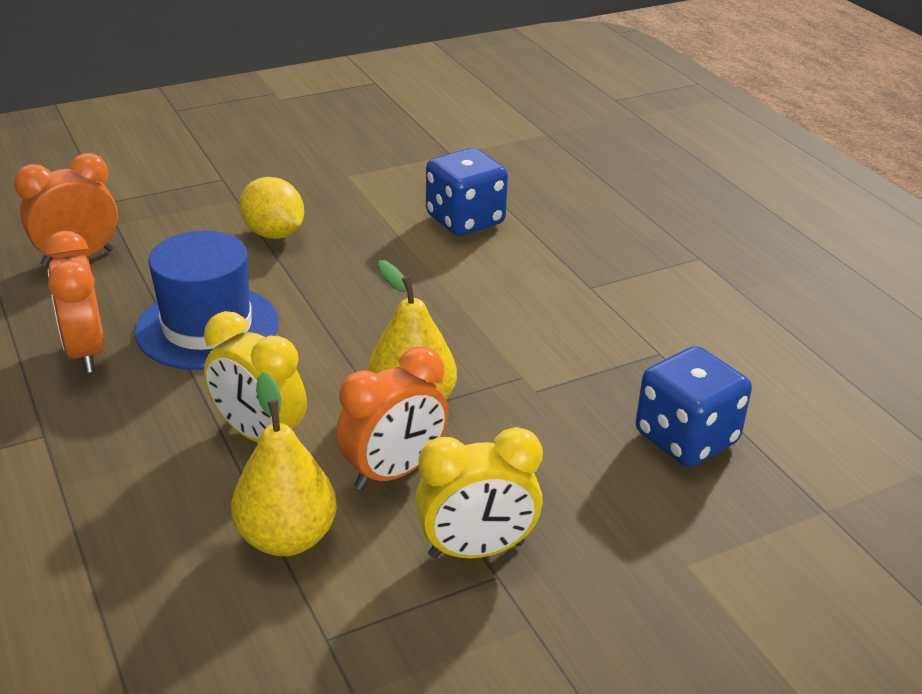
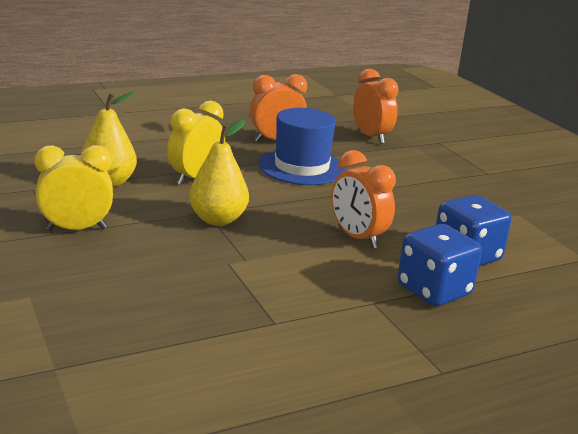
camera: 90 degrees right, 10 degrees down
(274, 234) = (417, 186): yellow lemon -> none
(394, 472) = (153, 211): orange clock -> orange clock (357, 238)
(476, 550) = (76, 229): yellow clock -> yellow clock turned 90 degrees clockwise
(686, 438) = (160, 317): blue dice -> blue dice (434, 290)

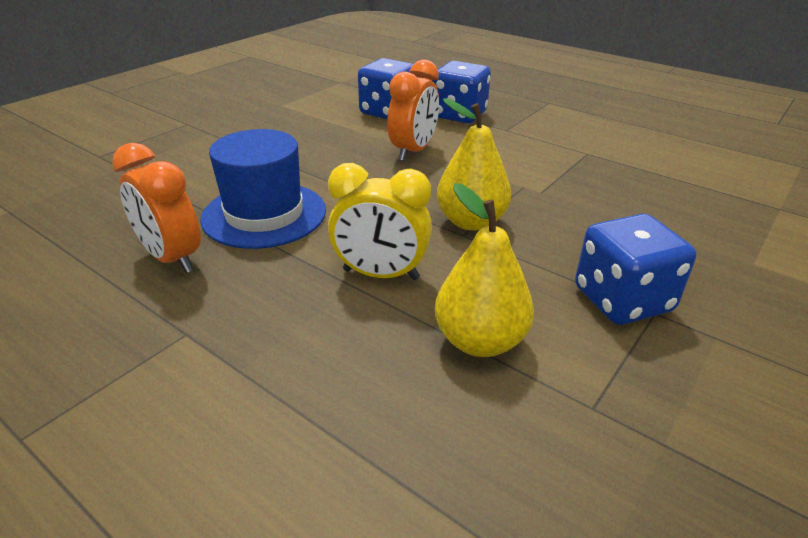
camera: 115 degrees left, 10 degrees up
(76, 229) = (622, 300): yellow clock -> blue dice
(371, 137) = (106, 195): orange clock -> none

